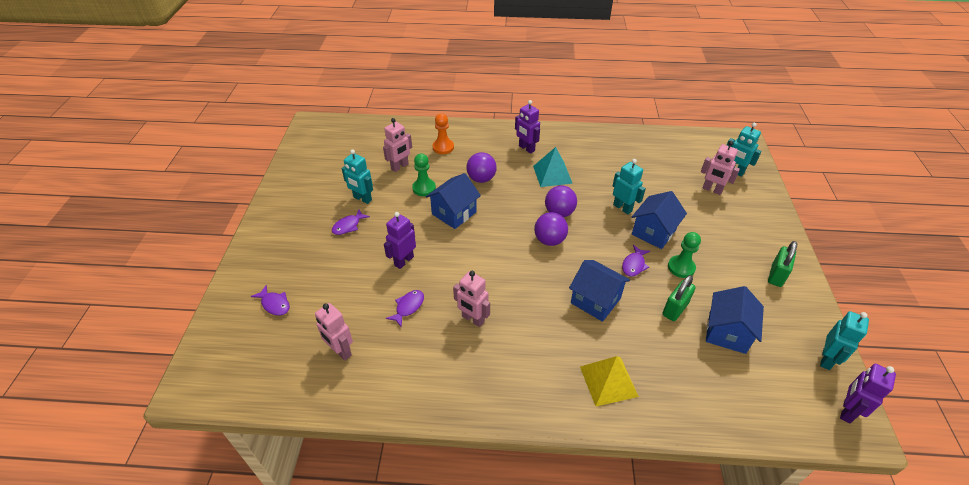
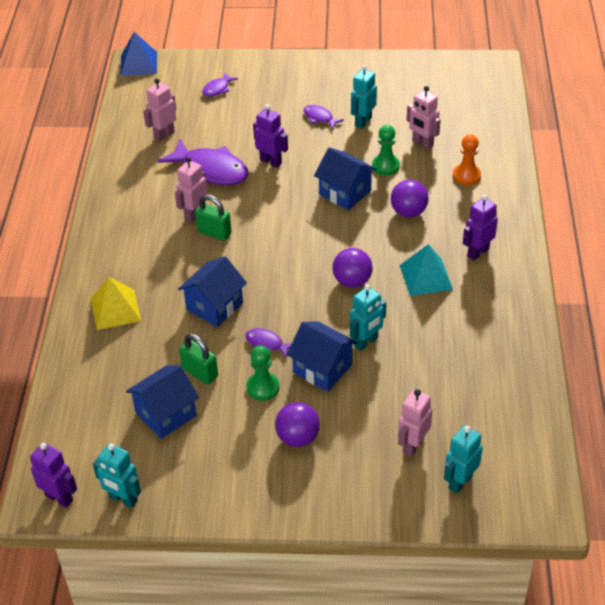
camera: 90 degrees right, 0 degrees up
(192, 385) = (138, 64): none -> blue pyramid
(408, 307) = (211, 170): purple fish -> purple fish, size x2.09
(549, 240) = (304, 271): purple ball -> purple ball (298, 438)
(727, 332) = (166, 414): blue house -> blue house turned 60 degrees counterclockwise
(776, 275) = (249, 483): green padlock -> green padlock (214, 233)

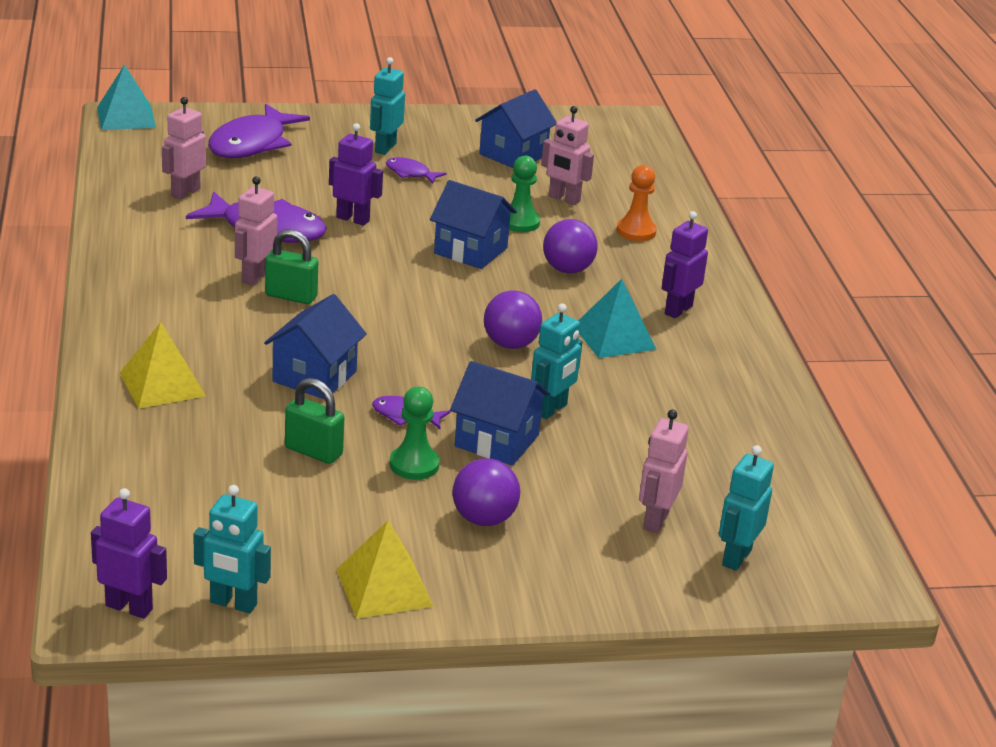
camera: 15 degrees left, 15 degrees down
(138, 64) = (126, 117): blue pyramid -> turquoise pyramid
(166, 414) = (274, 501): blue house -> blue house (513, 154)
(217, 89) = (252, 144): purple fish -> purple fish, size x2.09
(220, 492) = (384, 587): none -> yellow pyramid
(363, 122) = (473, 177): turquoise robot -> turquoise robot (385, 148)

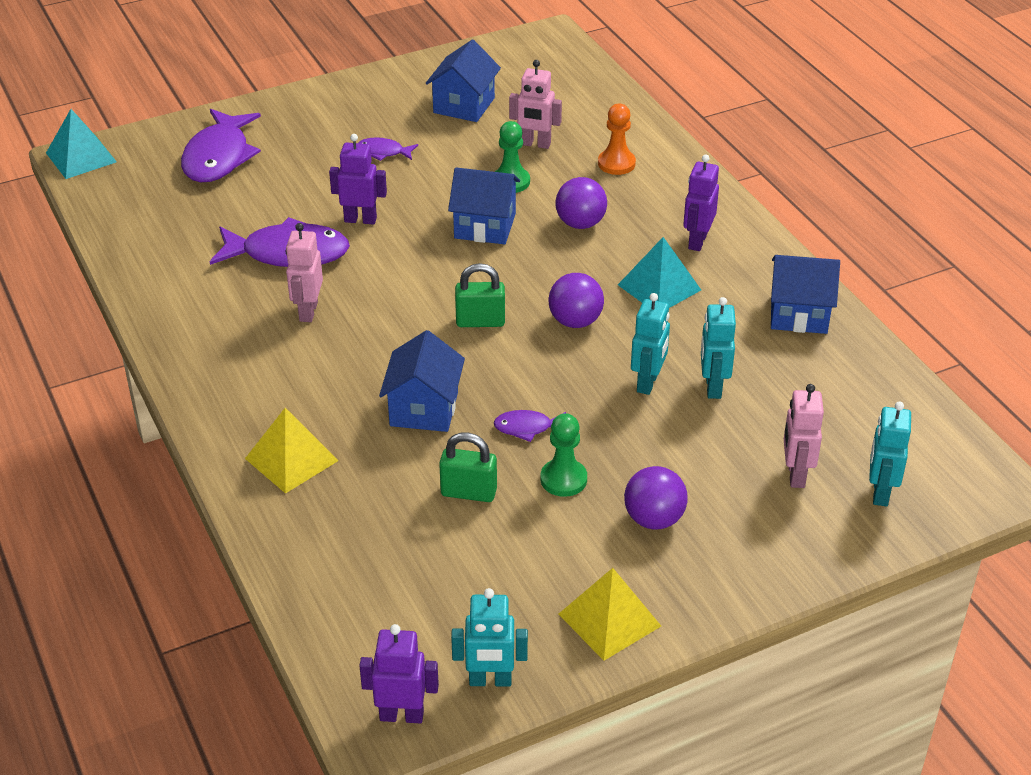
camera: 15 degrees left, 10 degrees up
(185, 192) = (188, 231): pink robot -> none
(291, 296) = (353, 324): green padlock -> green padlock (480, 321)
(385, 148) = (344, 129): turquoise robot -> turquoise robot (713, 387)
(496, 440) = (619, 431): blue house -> blue house (798, 314)

